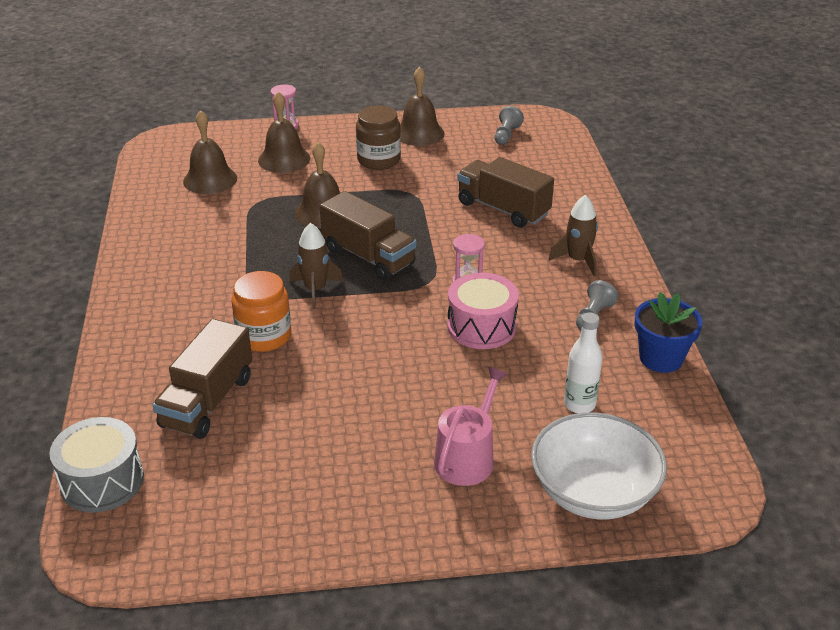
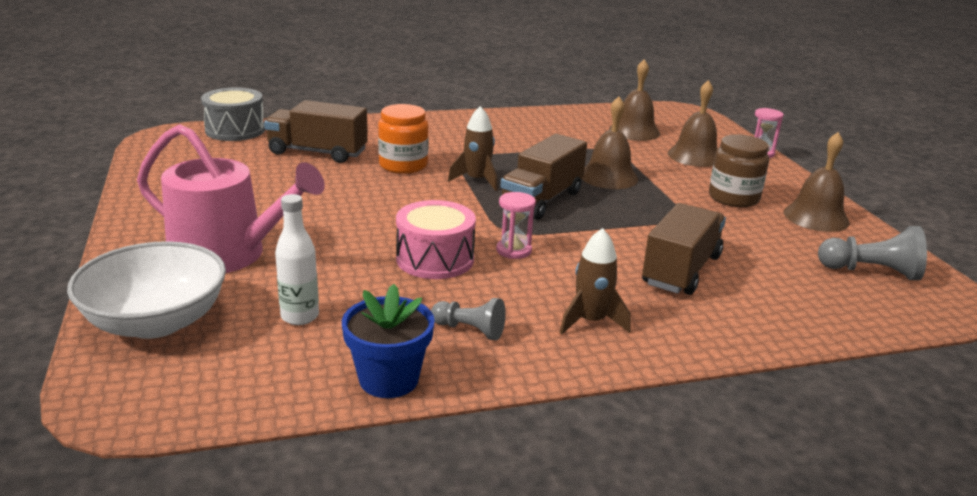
camera: 80 degrees right, 10 degrees down
(467, 457) = (227, 254): pink watering can -> pink watering can, size x1.57
(506, 135) = (871, 272): grey pawn -> grey pawn, size x1.52

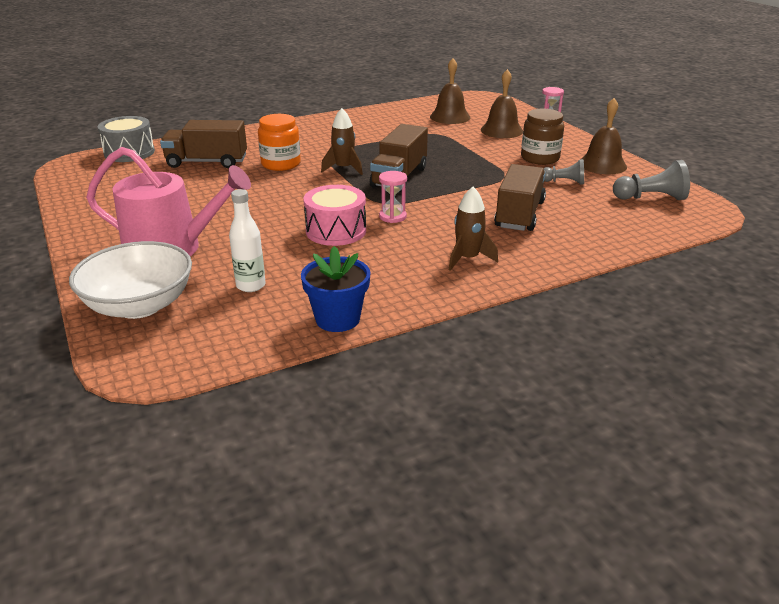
camera: 10 degrees left, 5 degrees up
(469, 330) = (382, 277): grey pawn -> grey pawn (564, 182)
(608, 177) = (443, 154): brown bell -> none

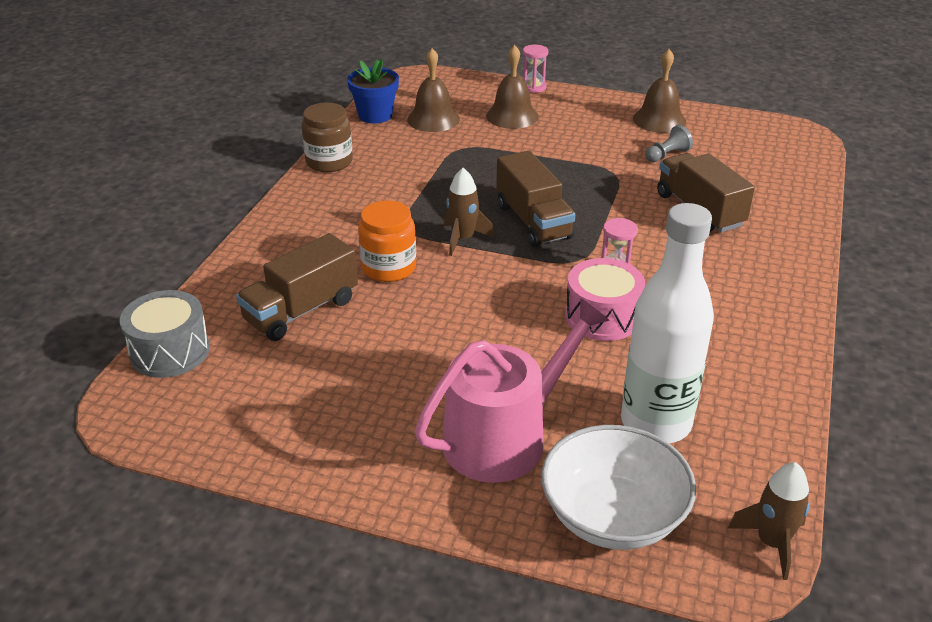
camera: 45 degrees left, 5 degrees up
(251, 286) = (655, 423): white bottle -> white bottle, size x1.98
(337, 319) = (778, 404): blue flower pot -> blue flower pot (375, 115)
(468, 259) = (748, 280): brown rocket -> brown rocket (772, 543)
(540, 158) = (602, 136): brown jar -> brown jar (329, 162)
(650, 198) = (750, 140): grey pawn -> none

